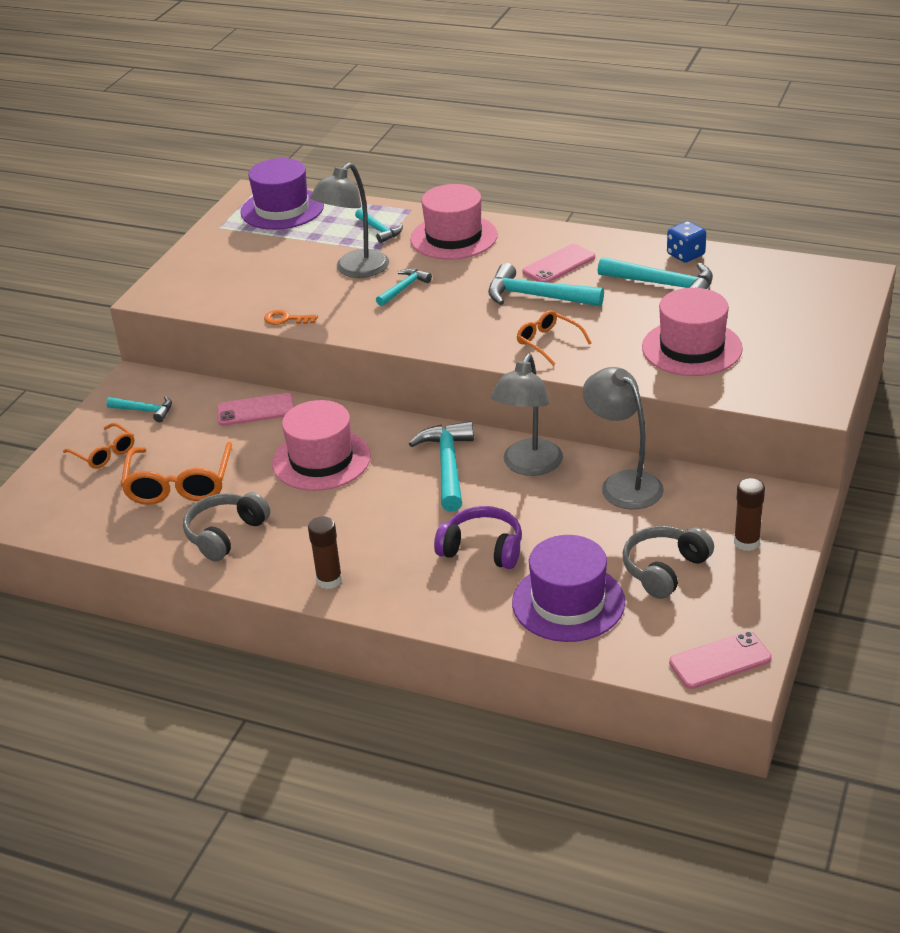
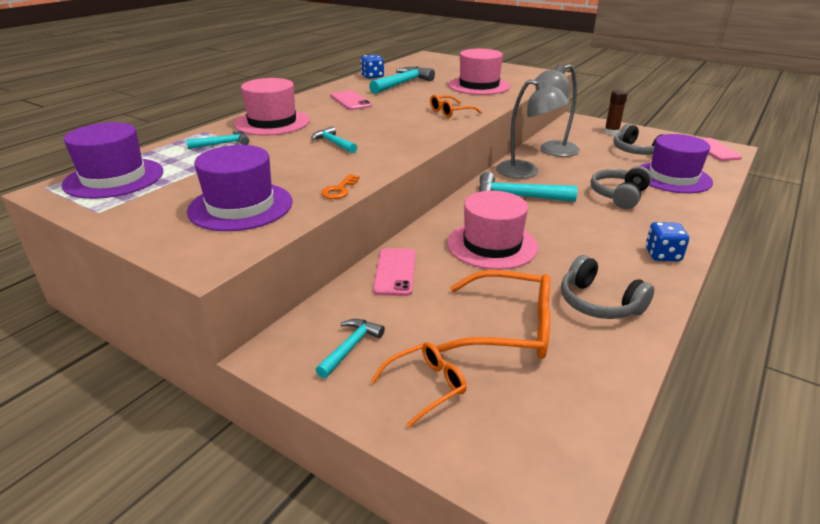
camera: 80 degrees left, 5 degrees down
(242, 282) = (240, 206): none -> purple hat
(329, 580) = (662, 255): brown glue stick -> blue dice
(355, 270) = (281, 157): grey lamp -> none
(482, 549) = (619, 195): purple headphones -> grey headphones
(536, 296) = (387, 109): turquoise hammer -> none

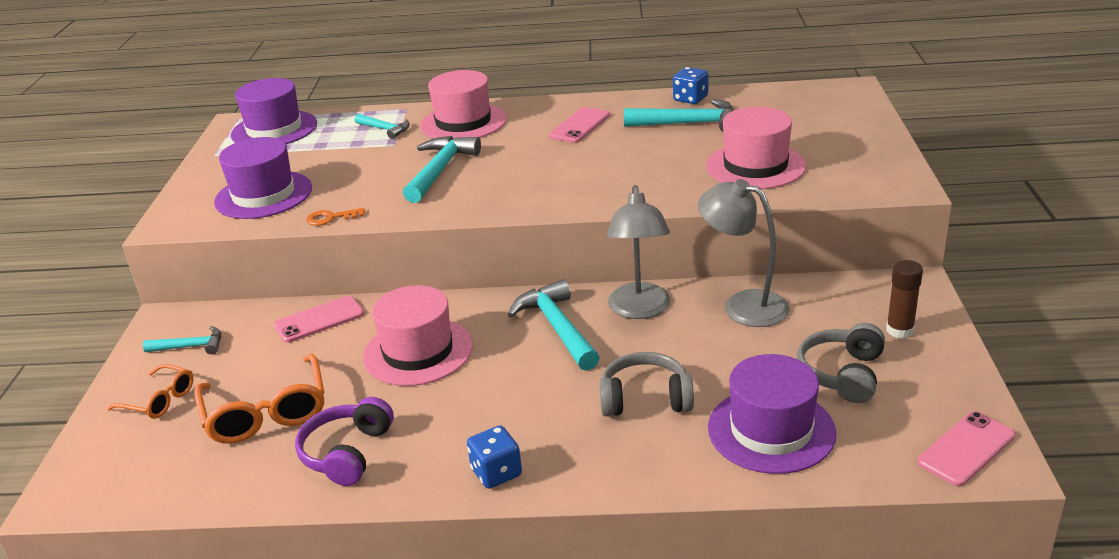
camera: 60 degrees right, 0 degrees up
(334, 143) = (440, 170): turquoise hammer -> turquoise hammer, size x1.73
(450, 112) = (616, 187): orange glasses -> none
(598, 303) = (347, 453): grey headphones -> purple headphones

